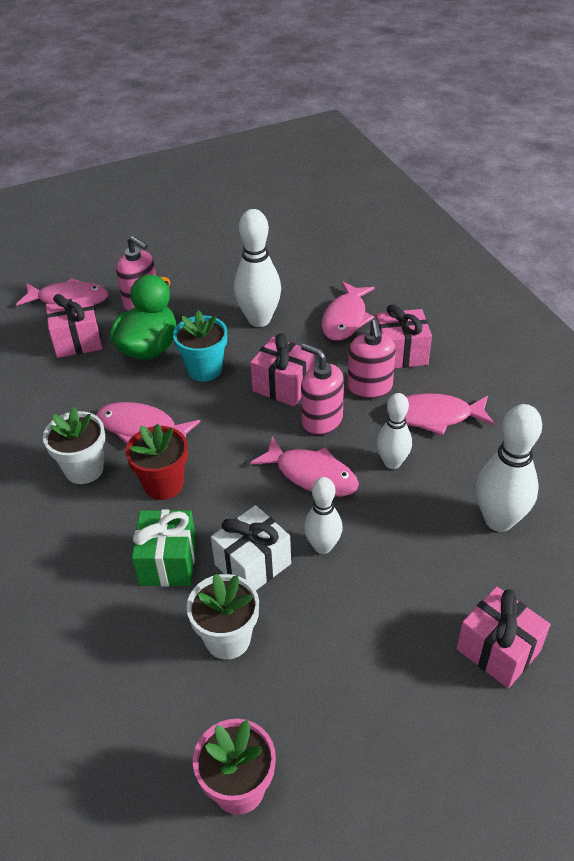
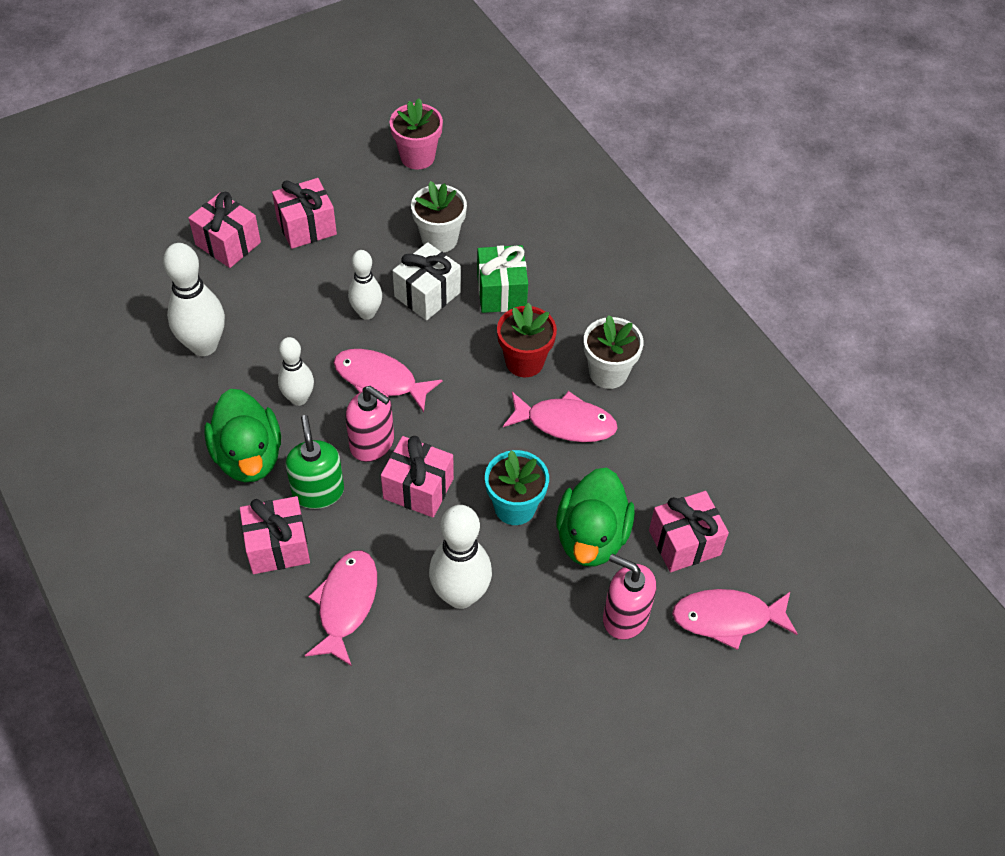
camera: 170 degrees right, 10 degrees up
(370, 388) = (318, 491): pink soap dispenser -> green soap dispenser
(398, 669) = (306, 227): none -> pink gift
(434, 416) = (248, 456): pink fish -> green duck

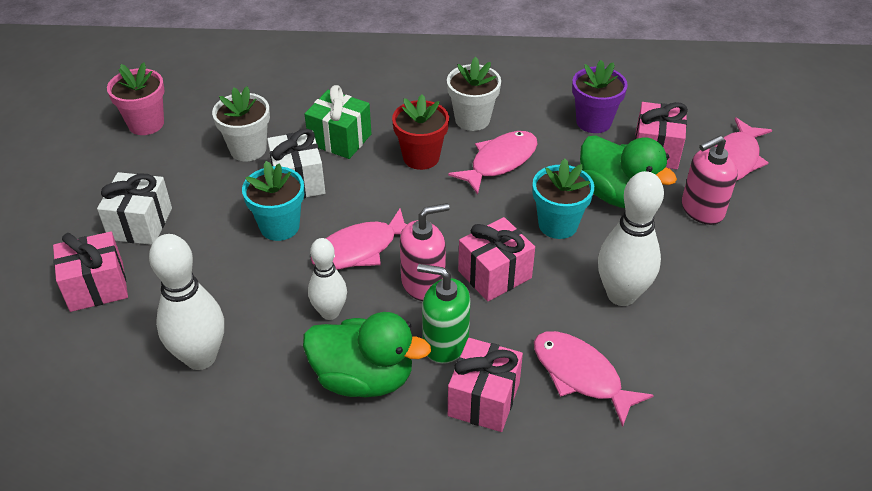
camera: 55 degrees left, 10 degrees down
(306, 227) = (140, 224): pink gift -> white gift
(367, 313) = (279, 226): white bowling pin -> turquoise flower pot
(686, 471) = (593, 122): none -> purple flower pot

